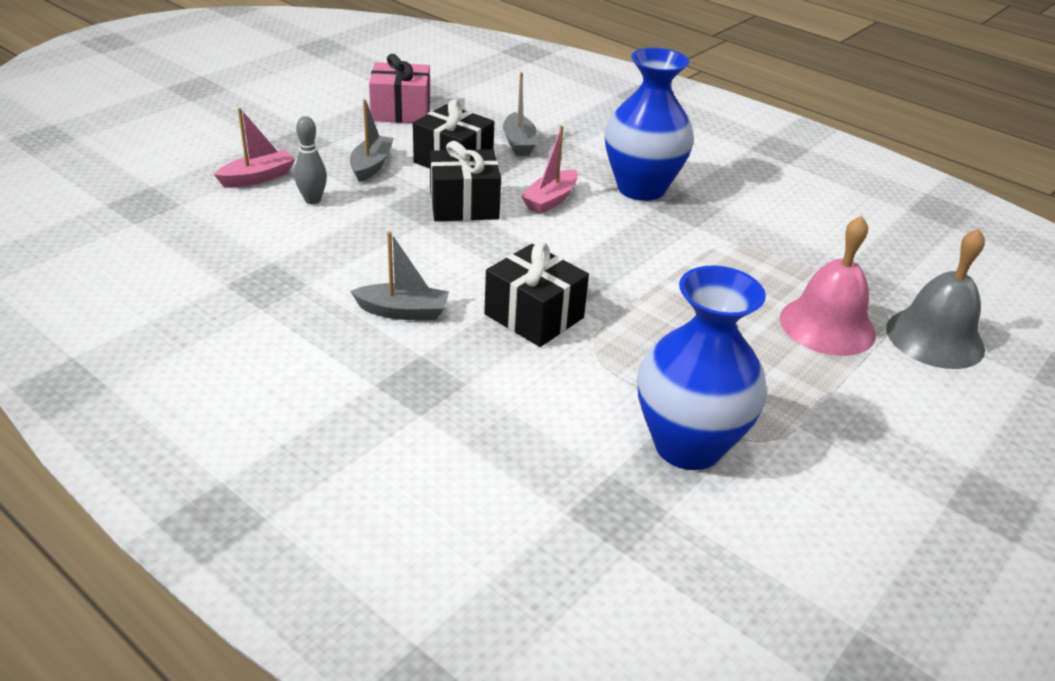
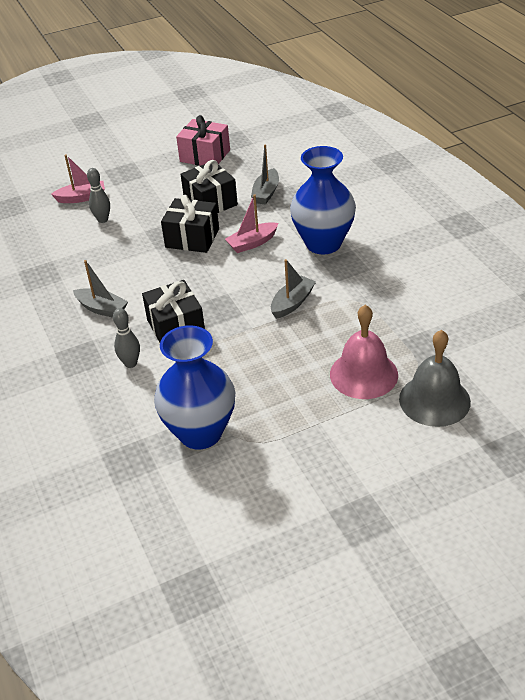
camera: 30 degrees right, 5 degrees up
(371, 166) = (155, 198): grey boat -> grey boat (292, 303)
(507, 375) = (130, 363): none -> grey bowling pin

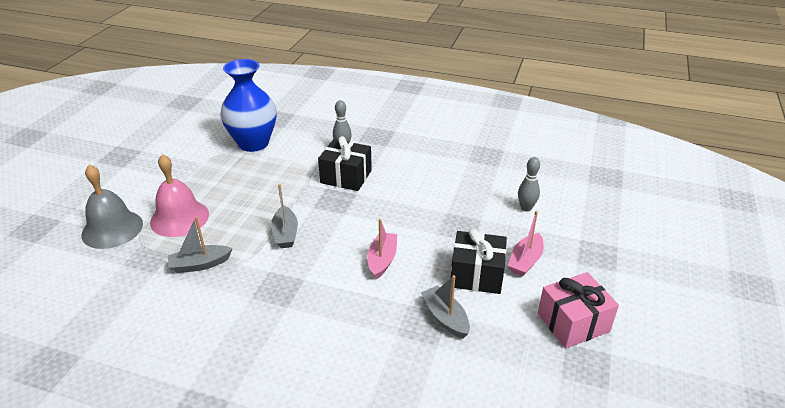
camera: 130 degrees right, 5 degrees down
(82, 198) = (577, 213): pink boat -> pink boat (525, 261)
(102, 309) = (410, 161): grey boat -> grey boat (200, 264)
(192, 238) = (435, 235): black gift -> none
(323, 243) = (320, 297): blue vase -> none

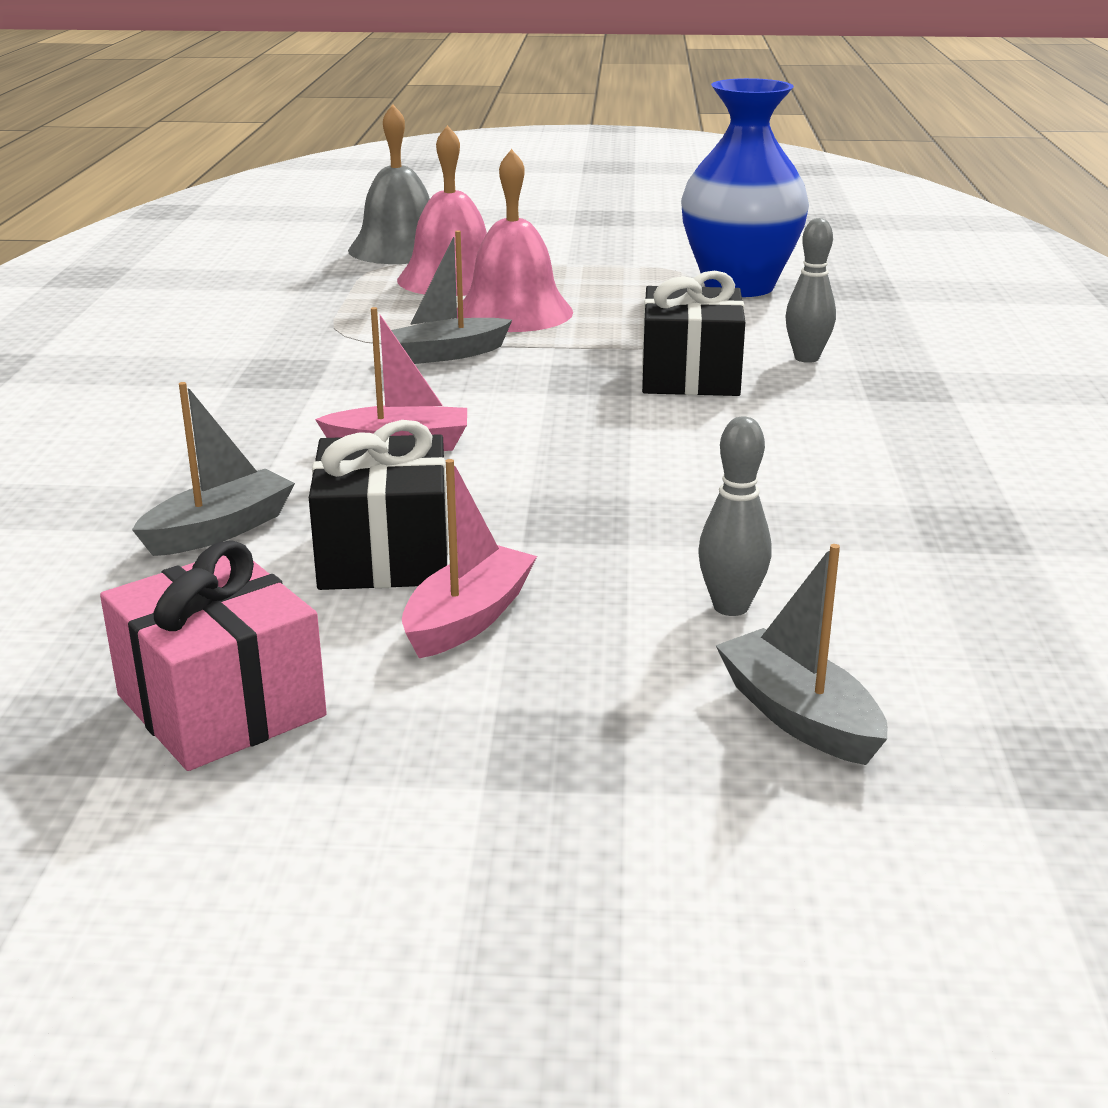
camera: 75 degrees right, 10 degrees down
(200, 264) = (330, 311): grey boat -> grey boat (798, 716)
(243, 207) = (513, 312): none -> pink bell
(525, 261) = (468, 619): pink boat -> pink boat turned 105 degrees clockwise

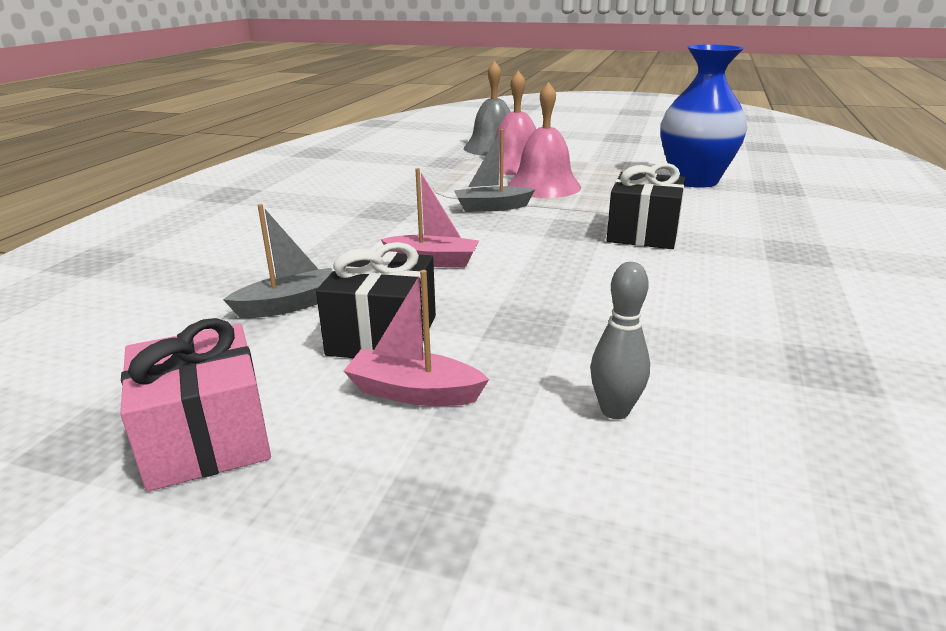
camera: 15 degrees right, 0 degrees up
(468, 619) = (414, 392): pink boat -> pink boat turned 120 degrees counterclockwise
(798, 716) = (641, 526): grey boat -> none
(806, 358) = (728, 228): grey bowling pin -> none

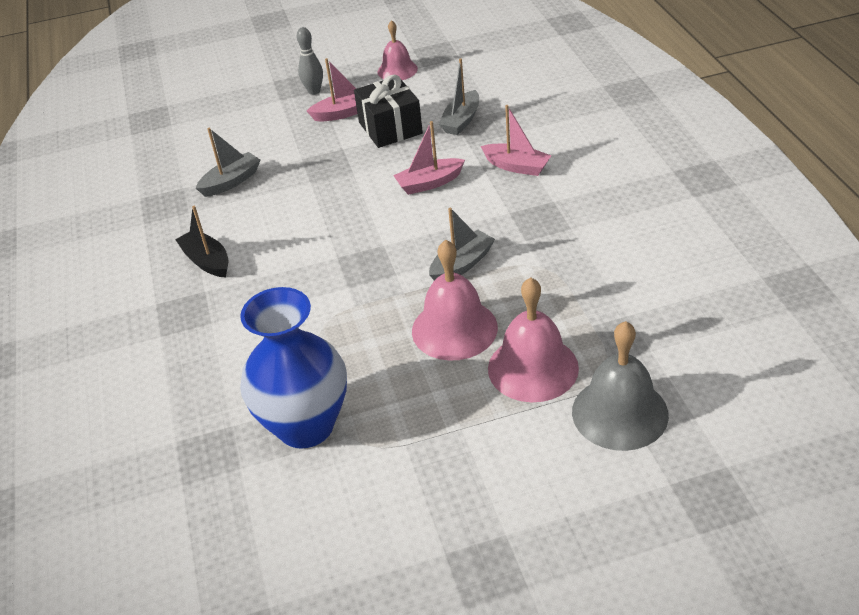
camera: 150 degrees right, 15 degrees up
(206, 438) = (397, 70): pink gift -> pink bell
(331, 244) = (516, 166): none -> pink boat
(615, 411) = (256, 141): grey bowling pin -> grey bowling pin (314, 91)
(643, 233) = (309, 284): black gift -> none
(694, 357) = (231, 182): none -> grey boat
(759, 280) = (207, 261): none -> black boat

